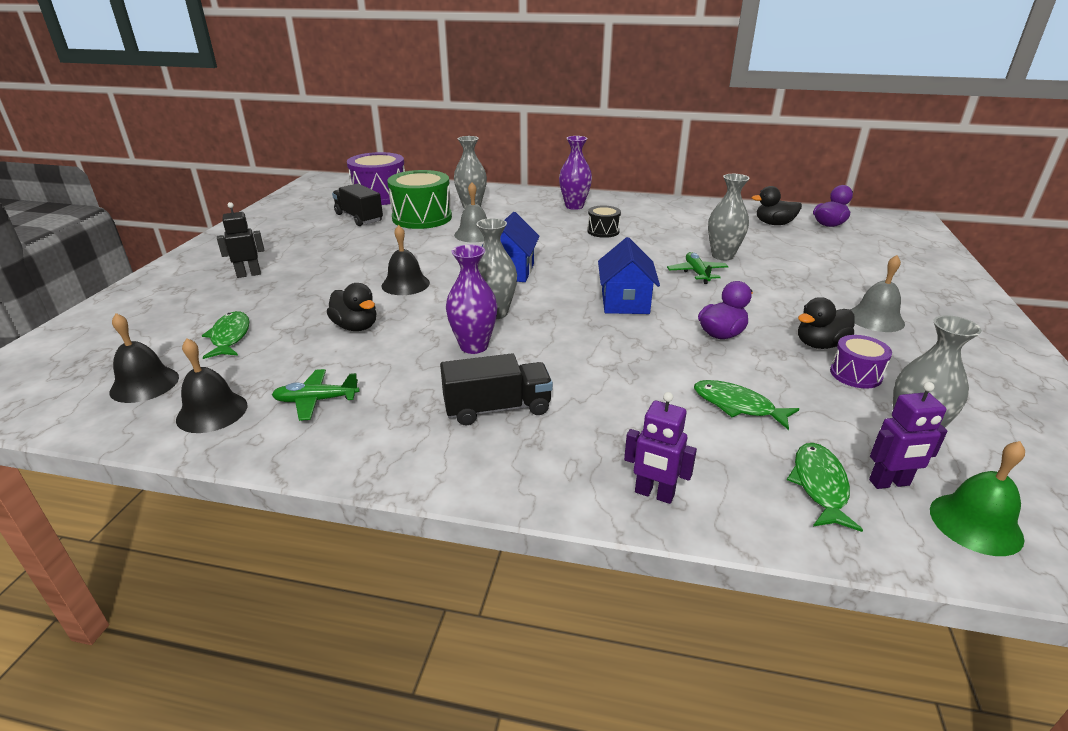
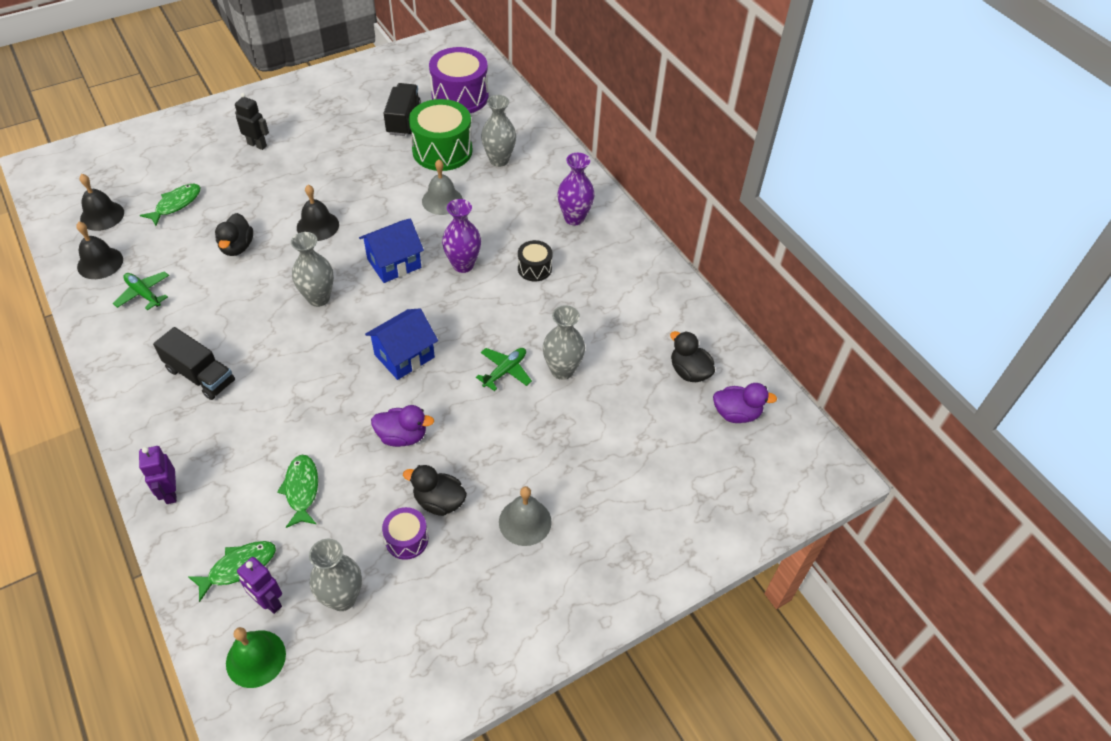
camera: 45 degrees right, 20 degrees up
(474, 346) = (263, 318): purple vase -> purple vase (463, 265)

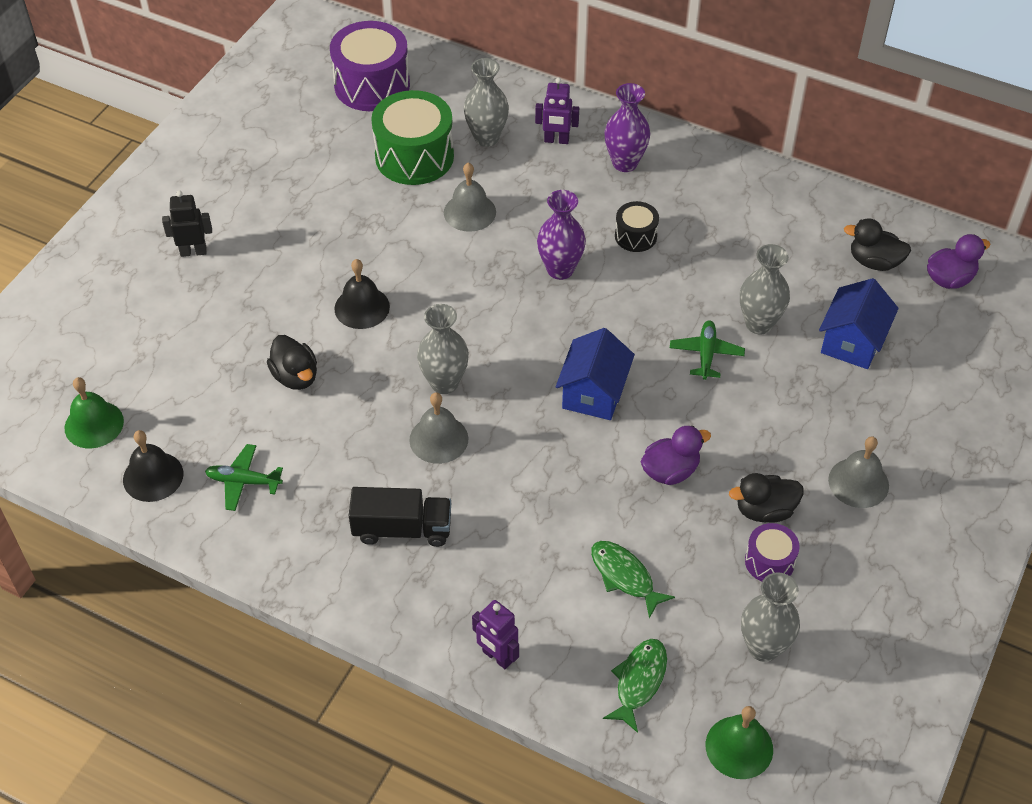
camera: 30 degrees left, 0 degrees up
(102, 215) = (94, 424): black bell -> green bell
(176, 204) = (170, 366): green fish -> none
(269, 602) = (700, 693): purple robot -> purple robot (556, 140)
(279, 331) = (438, 439): none -> grey bell
(394, 263) = (487, 305): blue house -> blue house (852, 342)
(403, 119) = (335, 142): black truck -> none

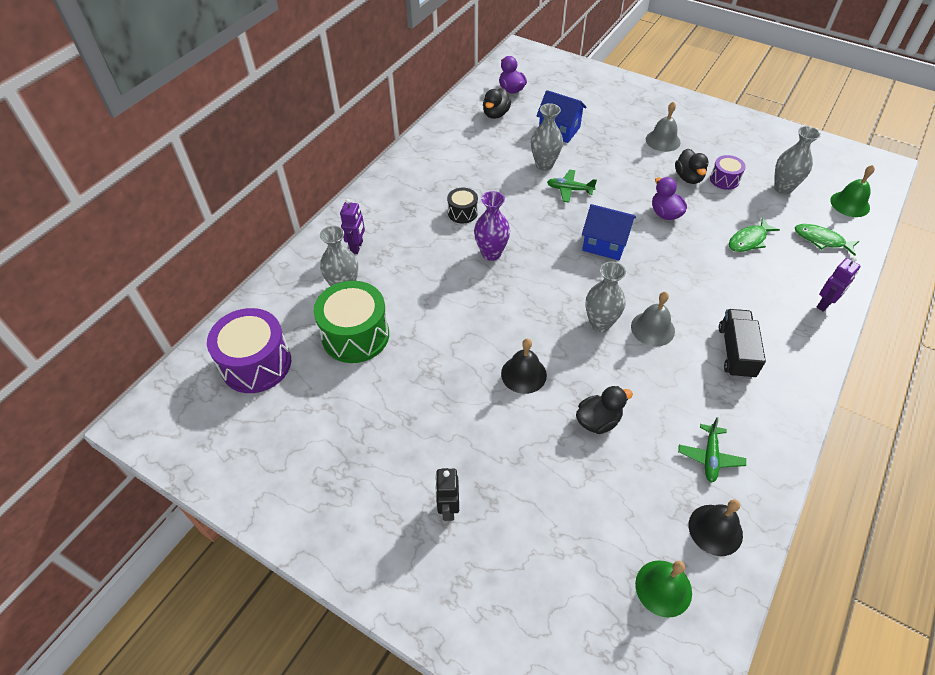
camera: 85 degrees left, 0 degrees up
(469, 212) = (426, 302): grey bell -> none
(625, 163) = (389, 212): purple vase -> none

